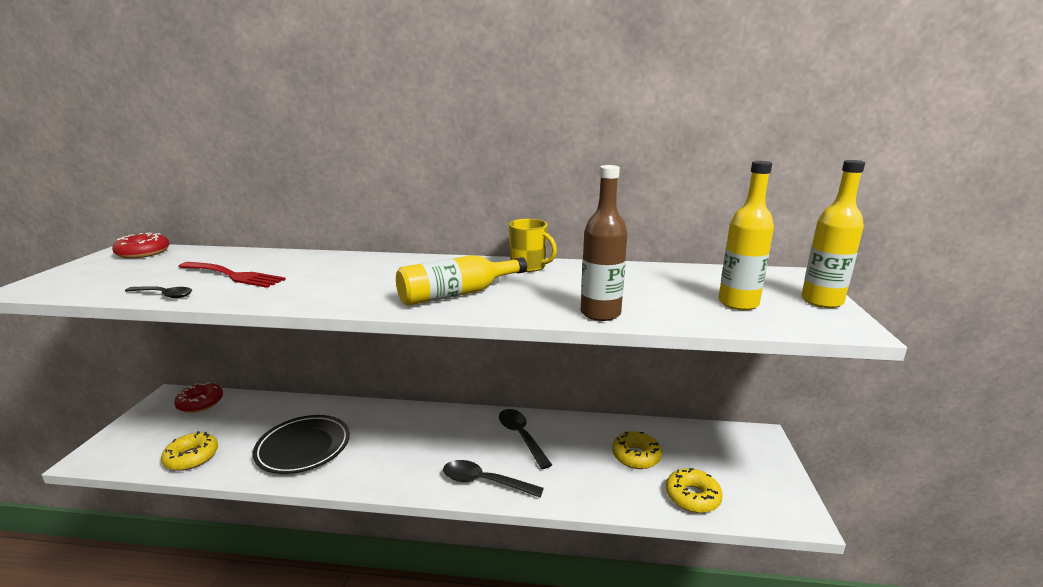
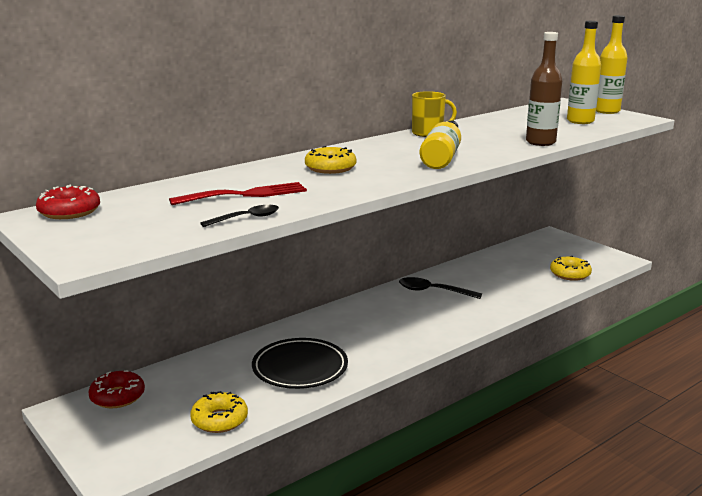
camera: 45 degrees left, 0 degrees up
(484, 482) = (461, 320): black spoon -> none
(636, 456) = (512, 270): yellow donut -> yellow donut (330, 168)

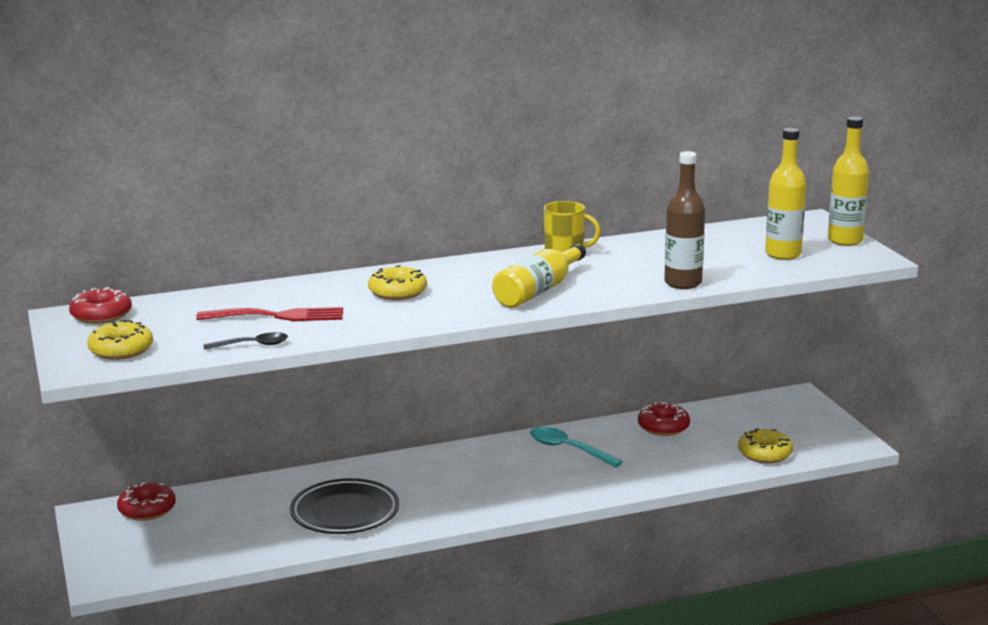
camera: 20 degrees right, 0 degrees up
(219, 420) = (228, 550): yellow donut -> yellow donut (121, 350)
(433, 291) = (568, 449): black spoon -> turquoise spoon
(485, 266) = (663, 427): none -> red donut

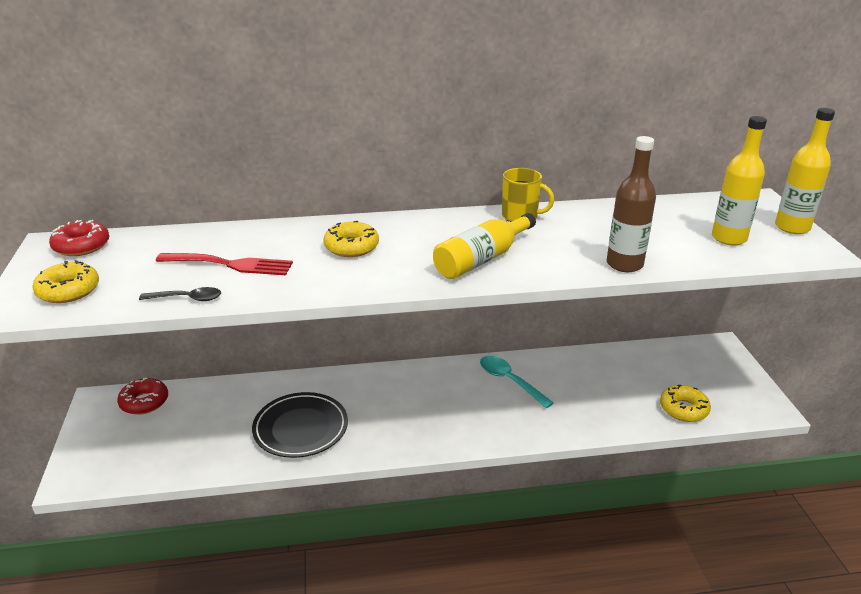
camera: 10 degrees right, 10 degrees up
(663, 427) = (597, 366): red donut -> none

